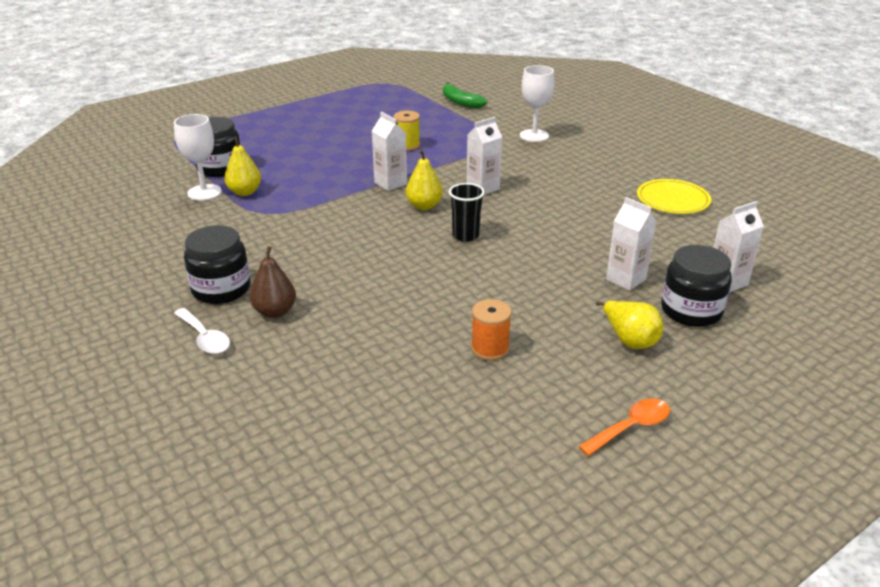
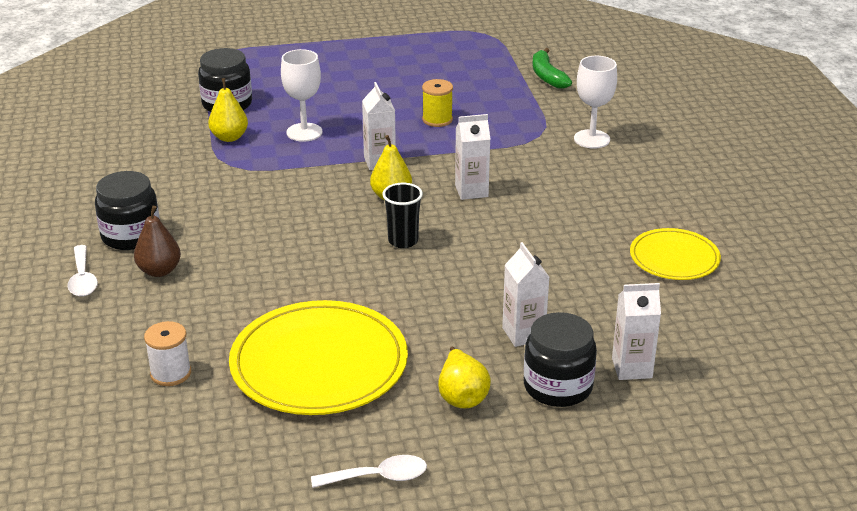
camera: 25 degrees right, 0 degrees up
(204, 192) = (192, 129): white goblet -> white goblet (304, 132)
(365, 397) = (170, 373): none -> white spool
(490, 348) = (319, 363): orange spool -> yellow plate
(631, 427) = (378, 477): orange spoon -> white spoon

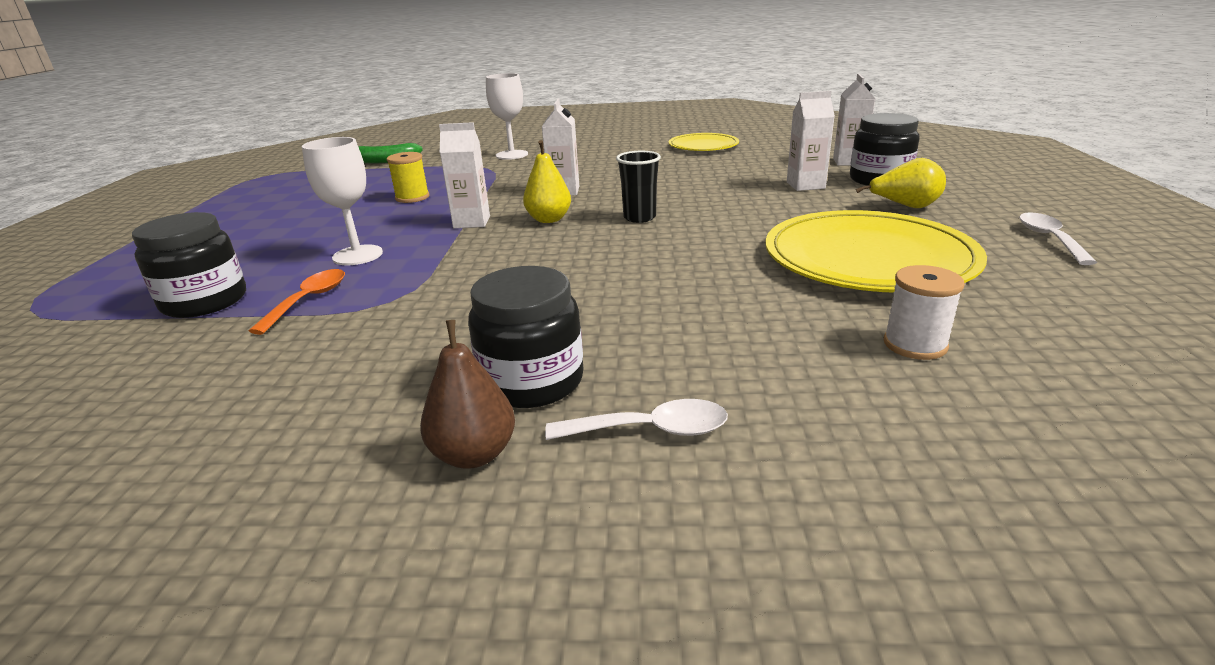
camera: 75 degrees left, 5 degrees down
(159, 271) = (649, 354): brown pear -> brown pear (474, 454)
(229, 137) = (308, 301): yellow pear -> orange spoon

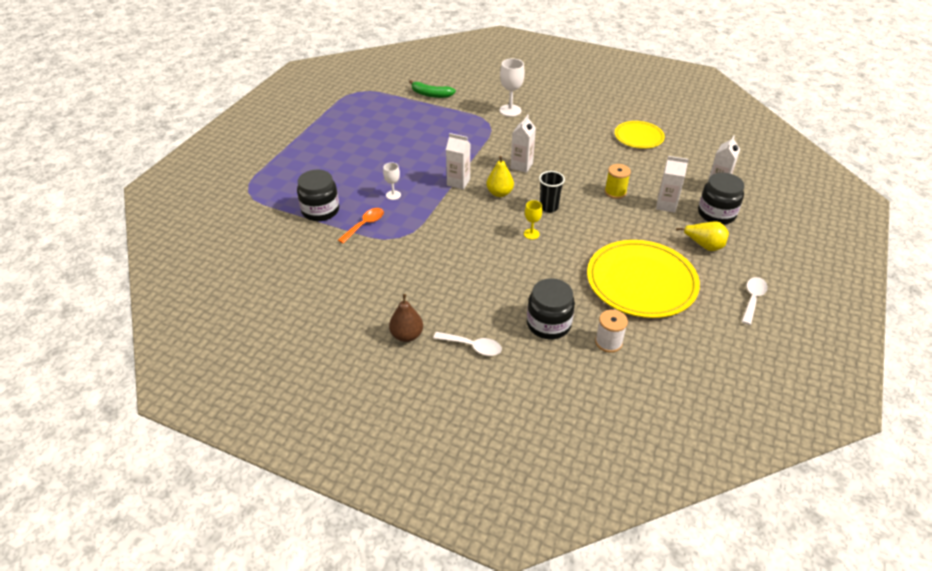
camera: 20 degrees right, 15 degrees up
(357, 255) = (393, 195): white goblet -> white goblet, size x0.59
(412, 197) = (435, 145): yellow spool -> yellow spool (615, 192)
(532, 381) = (441, 308): black jar -> black jar (548, 324)
(636, 247) = (531, 234): none -> yellow goblet

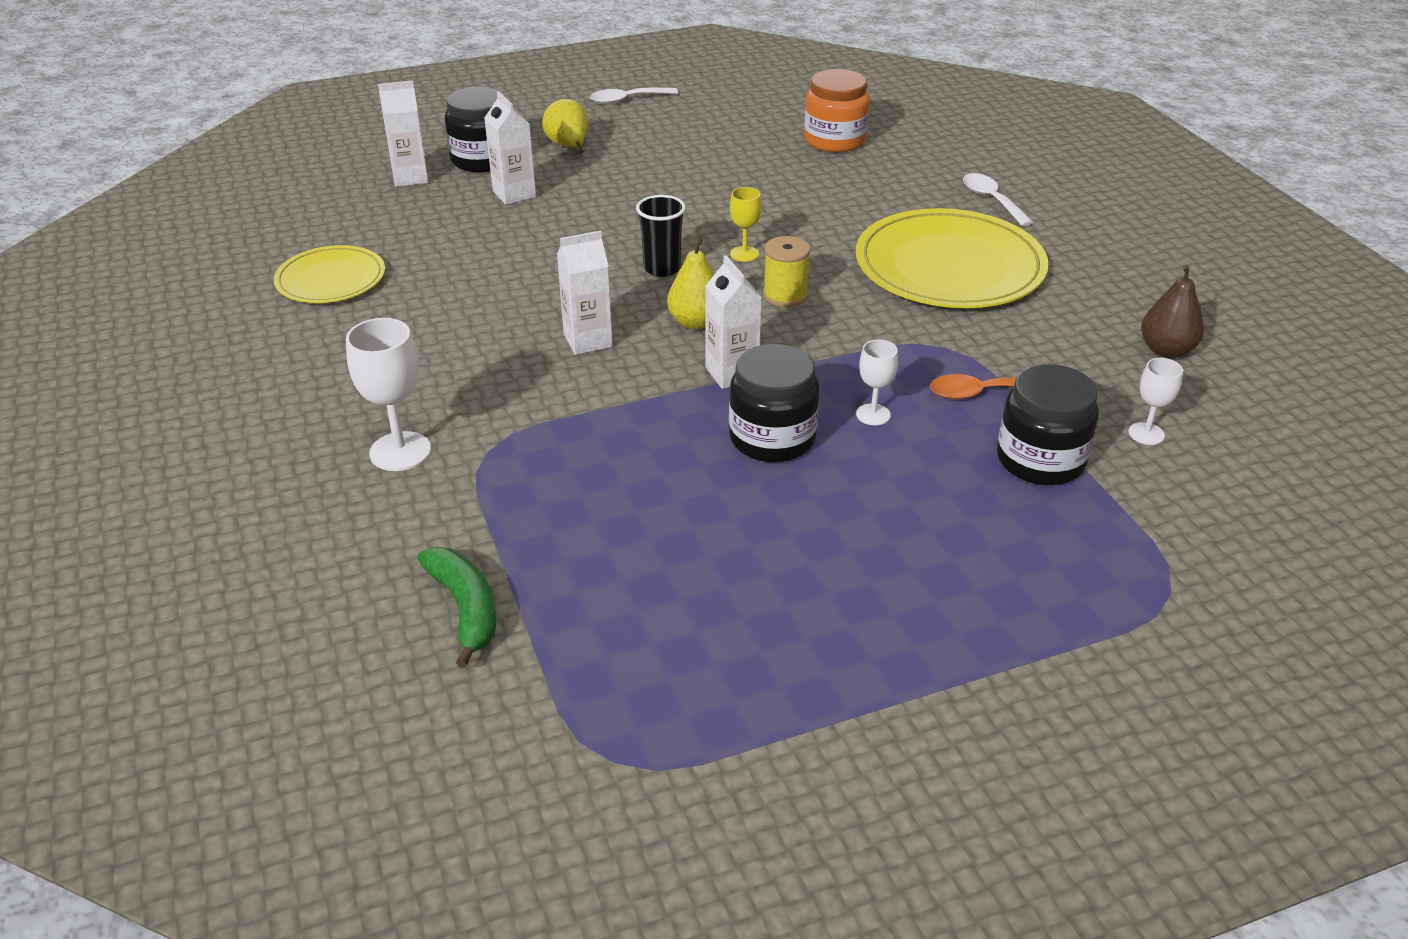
camera: 135 degrees left, 5 degrees down
(289, 242) = (1146, 434): none -> white goblet
(407, 335) = (1062, 242): brown pear -> brown pear (1166, 350)
(548, 324) = (875, 177): black jar -> black jar (772, 438)
(608, 342) = (834, 140): white spool -> orange jar
(615, 192) = (538, 237): yellow spool -> yellow spool (785, 295)
(641, 282) = (706, 157): yellow plate -> yellow plate (949, 266)

